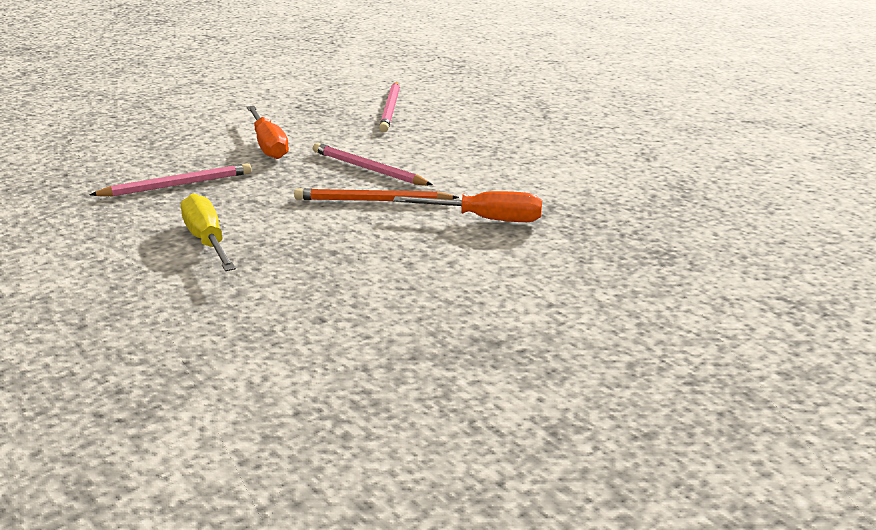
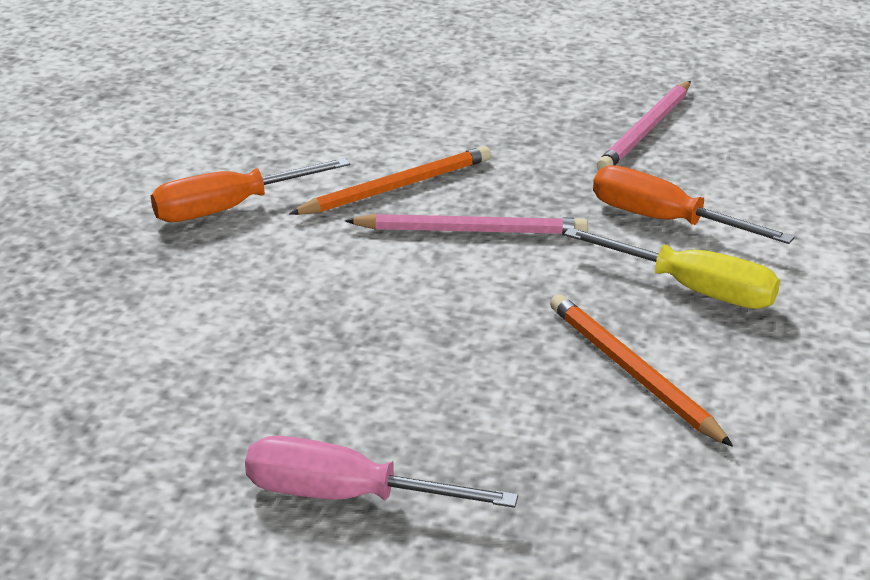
camera: 145 degrees right, 5 degrees up
(207, 240) = (490, 90): yellow screwdriver -> yellow screwdriver (693, 289)
(390, 109) = (632, 372): pink pencil -> orange pencil
(550, 111) = (346, 496): none -> pink screwdriver

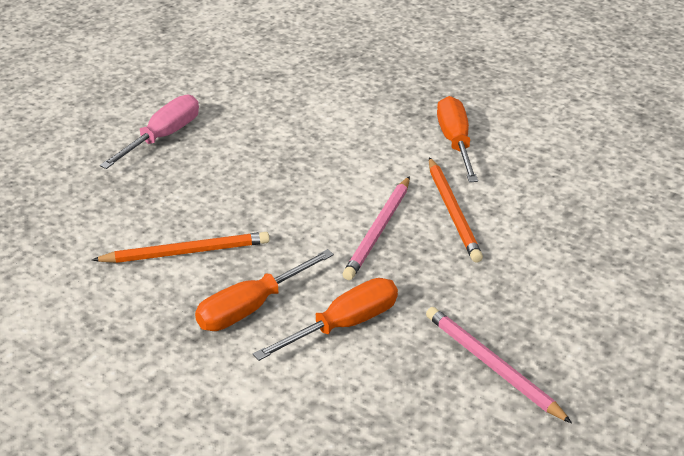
camera: 110 degrees right, 5 degrees up
(693, 289) = (251, 308): yellow screwdriver -> orange screwdriver

